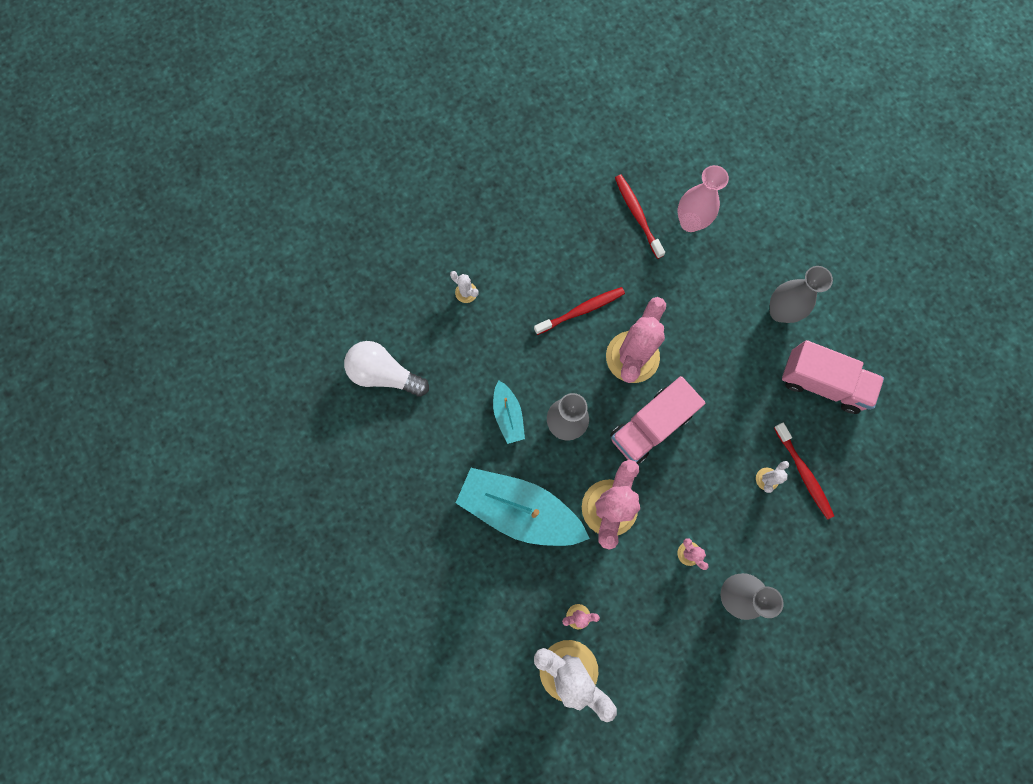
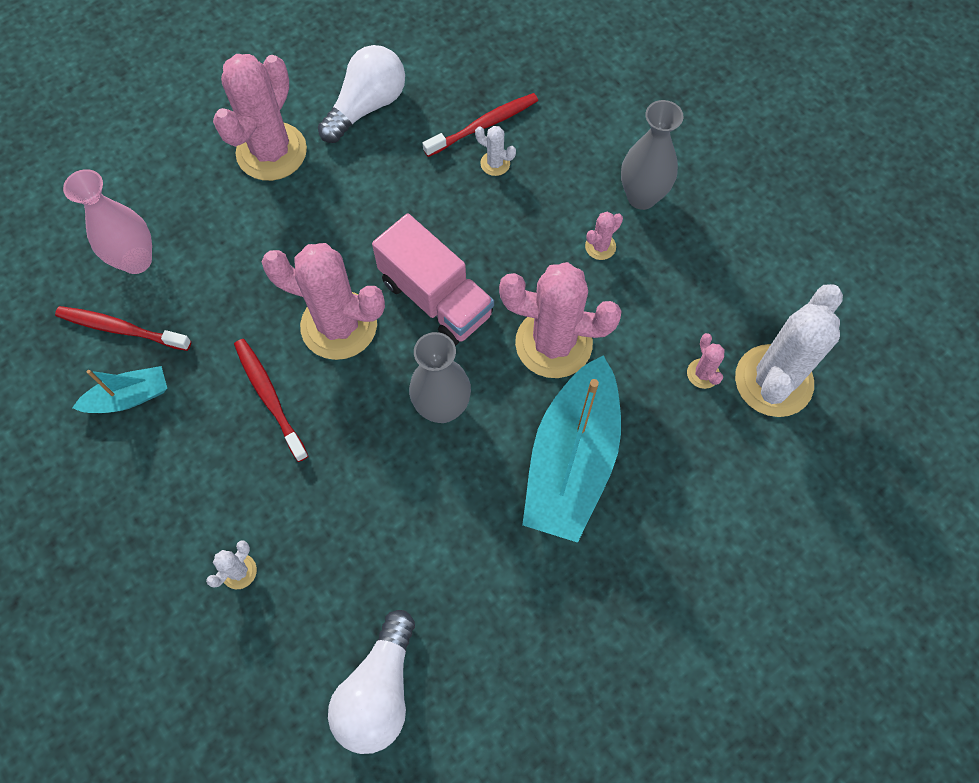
camera: 95 degrees left, 10 degrees down
(508, 415) = (434, 489): turquoise boat -> turquoise boat (129, 397)
(637, 215) = (121, 329): red toothbrush -> red toothbrush turned 45 degrees clockwise
(780, 311) = (271, 152): grey vase -> pink cactus
(822, 383) = (367, 106): pink truck -> white light bulb

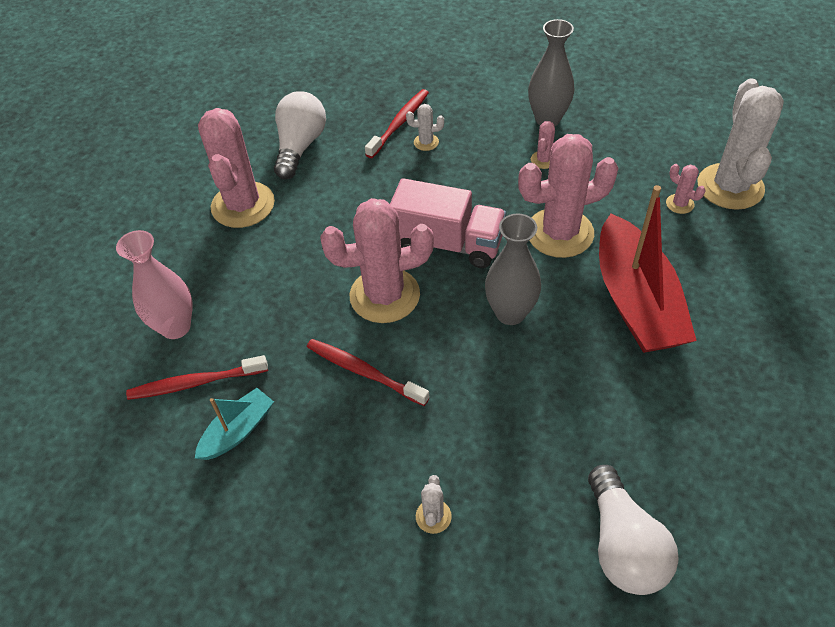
camera: 25 degrees left, 15 degrees down
(572, 460) = (635, 301): turquoise boat -> red boat

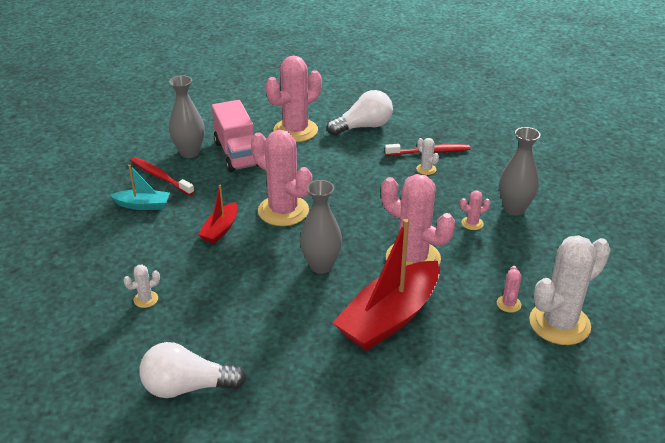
camera: 50 degrees right, 15 degrees down
(175, 327) = (189, 152): pink vase -> grey vase
(364, 372) = (220, 229): red toothbrush -> red boat
(448, 243) = (350, 216): pink truck -> pink truck (237, 154)
(622, 544) = (187, 387): white light bulb -> white light bulb turned 45 degrees clockwise

